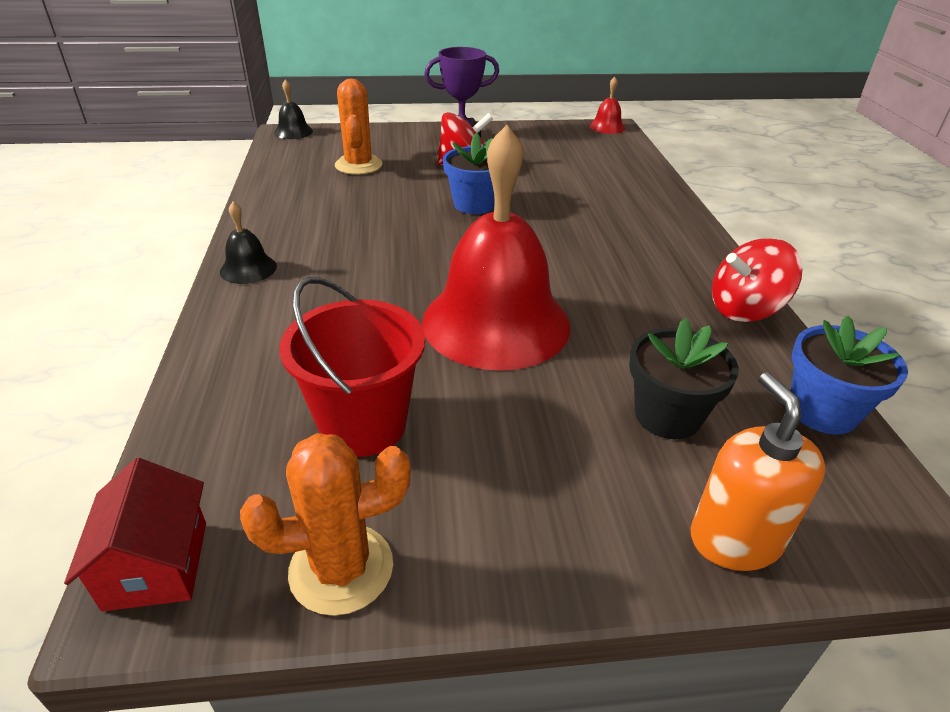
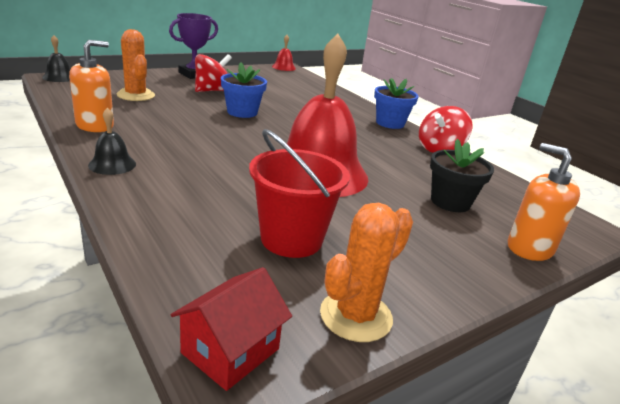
camera: 30 degrees left, 10 degrees down
(156, 565) = (230, 351): red house -> red house turned 75 degrees clockwise
(275, 208) = (95, 125): none -> orange soap dispenser
(822, 411) = (513, 187): blue flower pot -> blue flower pot (390, 123)

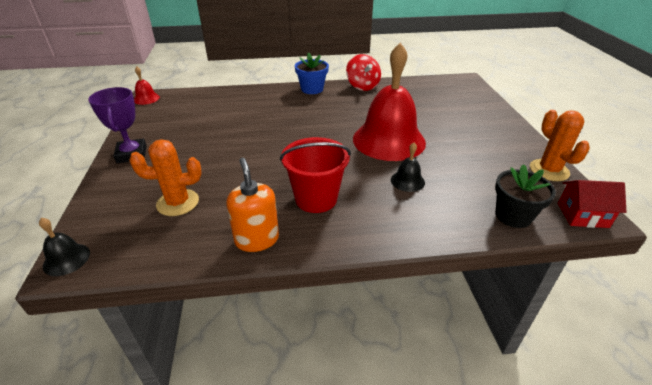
camera: 60 degrees left, 10 degrees up
(112, 164) = (353, 236): black bell -> black bell (407, 181)
(212, 91) = (192, 152): red spinning top -> none
(230, 351) = (582, 215): red house -> red house turned 60 degrees counterclockwise
(242, 112) = (259, 147): blue flower pot -> none
(291, 239) = (477, 172): red bucket -> red bucket (316, 199)
(450, 202) = (436, 107): black flower pot -> black flower pot (513, 216)
(529, 248) = (486, 103): orange soap dispenser -> none

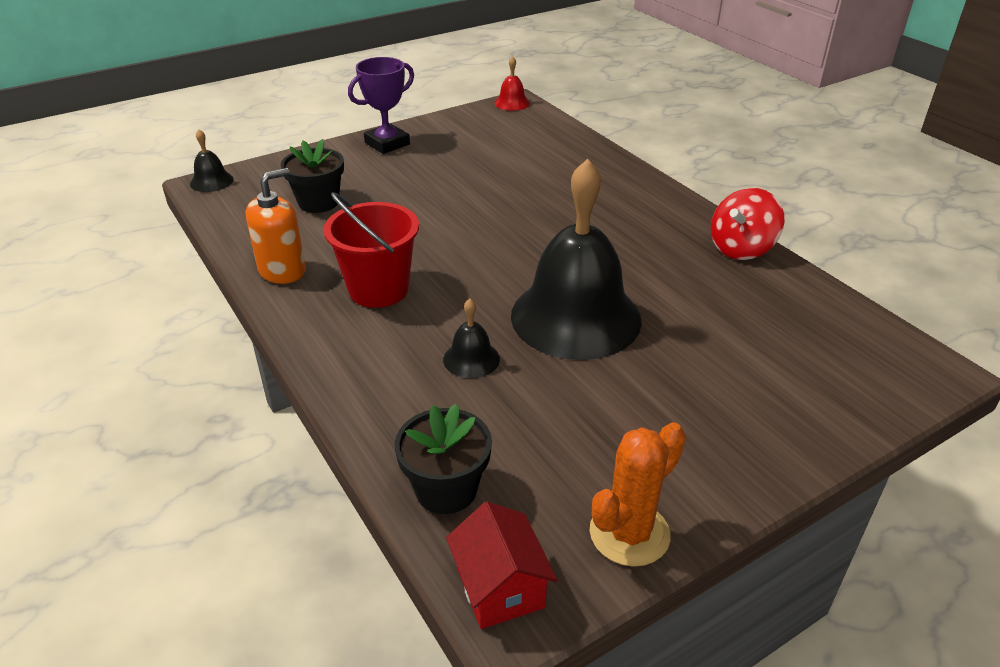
camera: 65 degrees right, 0 degrees up
(178, 203) = (318, 202): orange cactus -> black flower pot
(312, 89) = (672, 205): blue flower pot -> none
(389, 140) = (575, 317): red bell -> black bell

